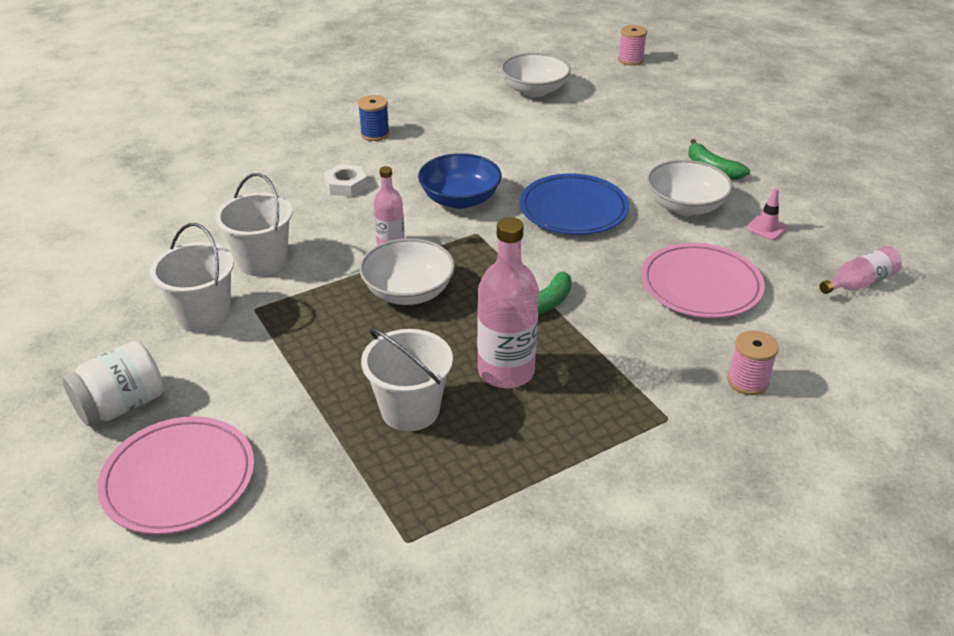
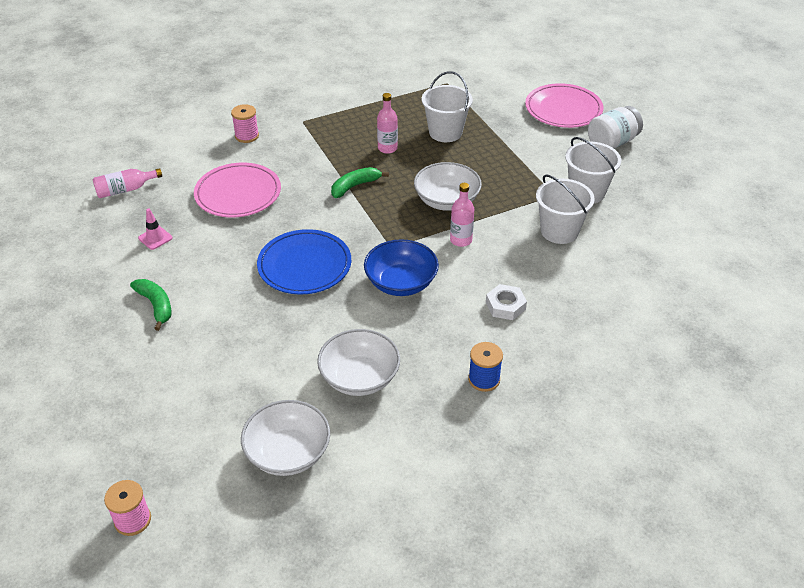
camera: 175 degrees left, 5 degrees up
(506, 371) = (387, 148): pink bottle -> pink bottle, size x0.58
(685, 206) = (208, 263): white bowl -> white bowl (359, 377)

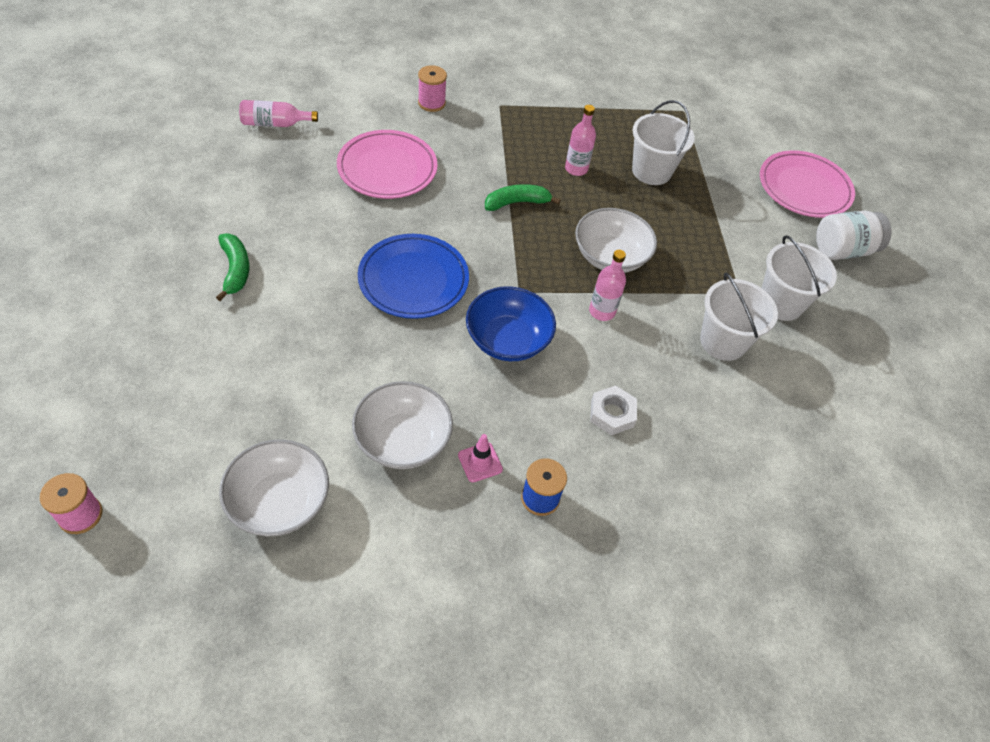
camera: 15 degrees right, 10 degrees up
(155, 238) = (276, 190): pink traffic cone -> pink traffic cone (480, 462)

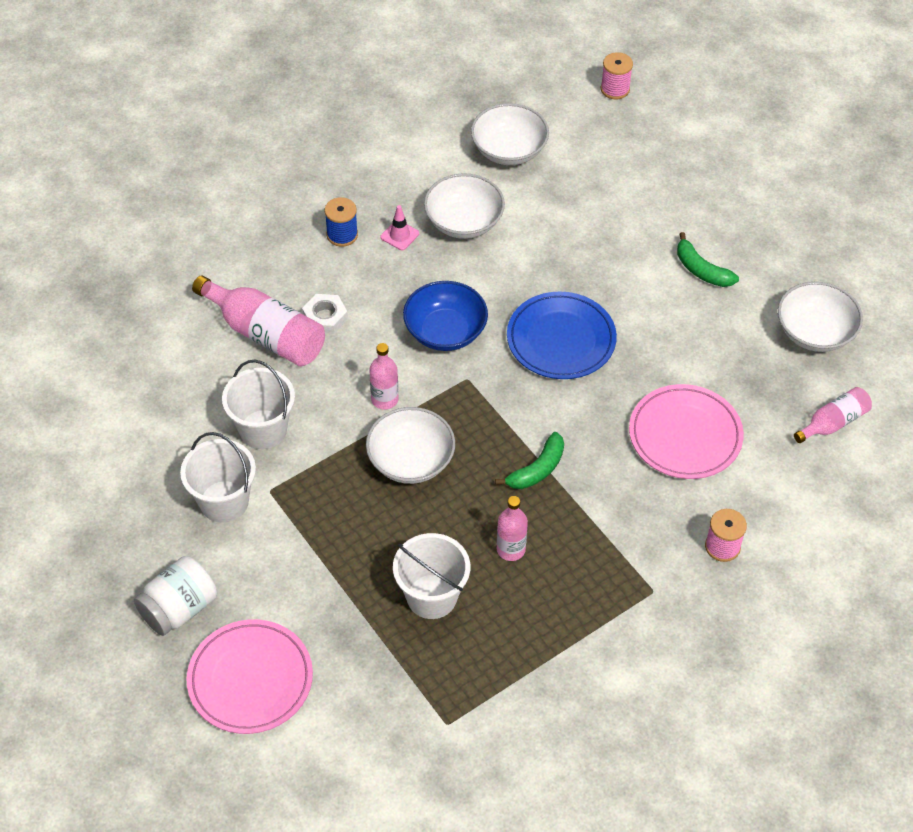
camera: 155 degrees right, 0 degrees up
(209, 179) = (815, 332): none -> white bowl
(680, 428) = (265, 334): none -> pink bottle

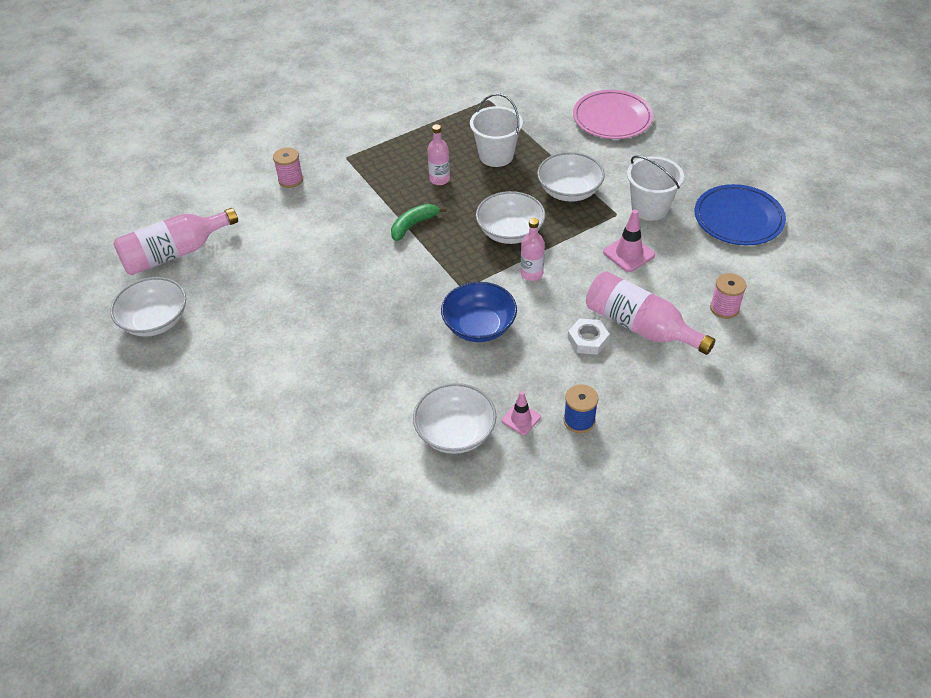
camera: 175 degrees left, 5 degrees down
(179, 608) = (667, 151): white jar -> none
(263, 429) = (629, 253): white bucket -> pink traffic cone
(509, 150) = (398, 520): white bowl -> white bowl (569, 191)
(561, 339) = (378, 318): blue plate -> blue plate (738, 219)
(615, 89) = (256, 608): pink spool -> pink spool (724, 308)
(685, 435) = (294, 246): pink plate -> none
(701, 270) = (233, 378): green banana -> none
(833, 423) = (175, 253): pink bottle -> pink bottle, size x1.73

